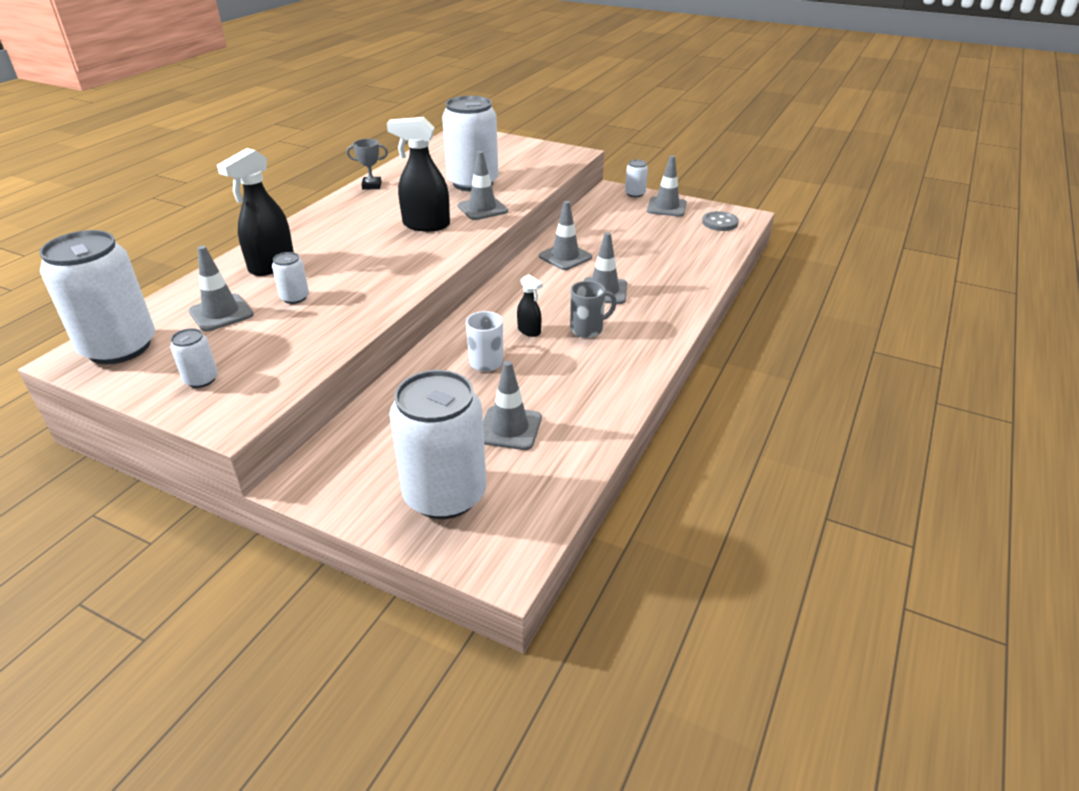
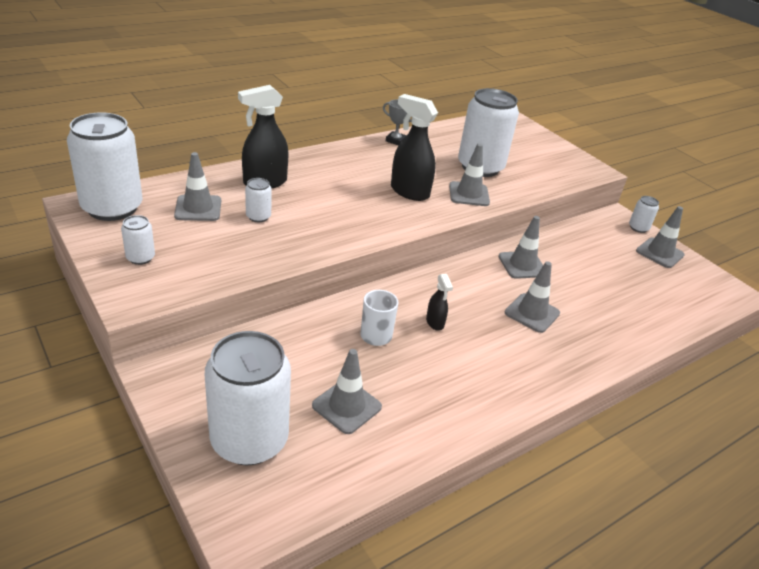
camera: 25 degrees right, 0 degrees up
(588, 329) = (487, 344): grey mug -> none
(720, 223) = (703, 290): grey button -> none

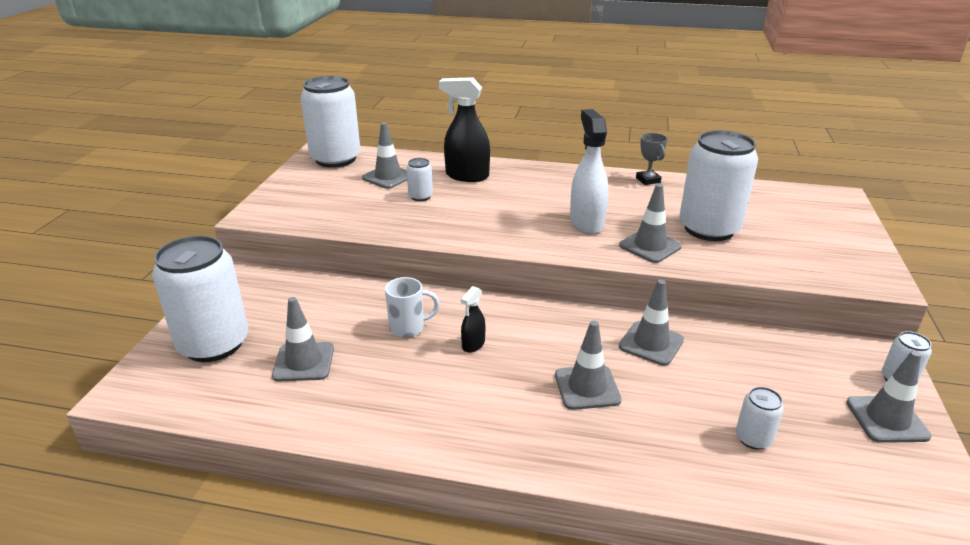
camera: 50 degrees right, 5 degrees down
(140, 258) = (300, 193): white can -> white can (753, 438)
(409, 192) = (586, 223): black spray bottle -> white spray bottle

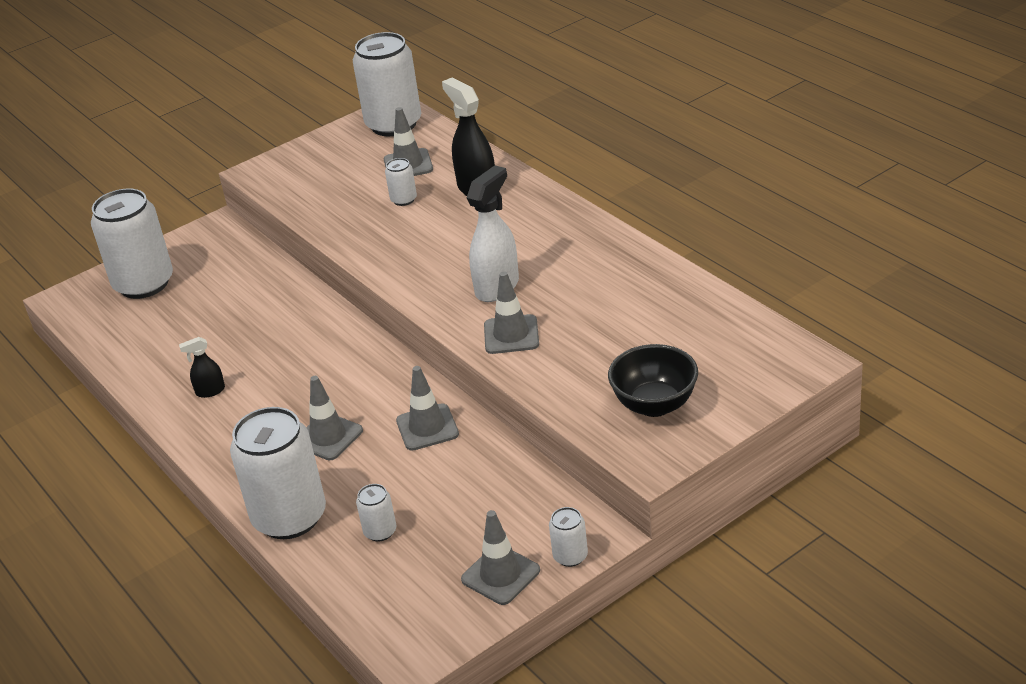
camera: 45 degrees right, 5 degrees up
(304, 362) = (179, 325): grey traffic cone -> none
(408, 328) = (276, 329): white mug -> none
(473, 345) = (300, 364): black spray bottle -> black spray bottle (210, 391)
(648, 180) = (640, 260): grey trophy -> none
(709, 229) = (596, 340): white can -> white can (289, 517)
(814, 249) = (654, 405): none -> black bowl

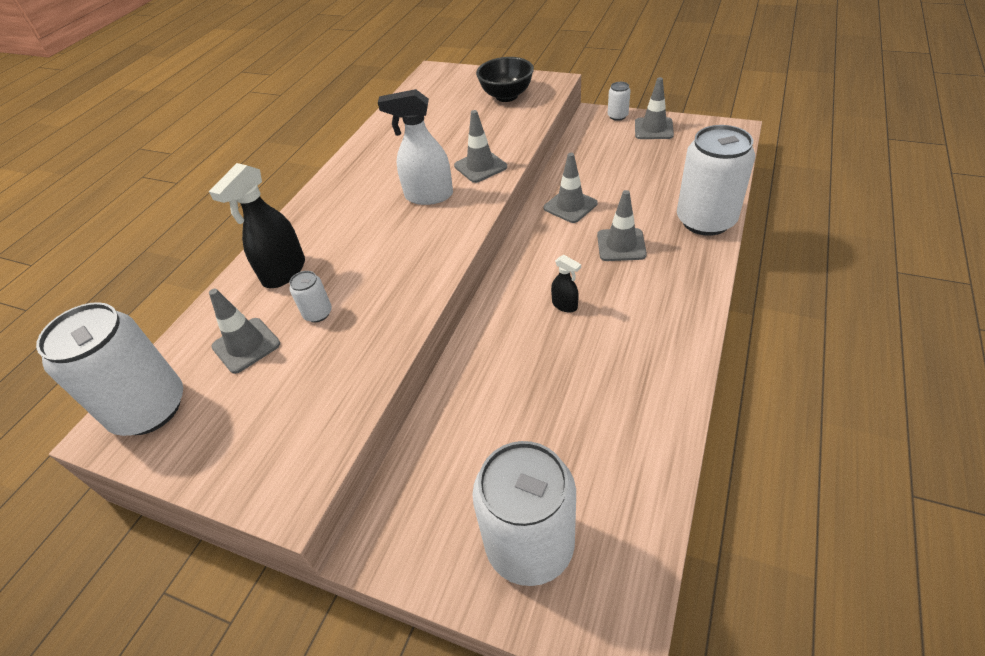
camera: 120 degrees left, 10 degrees up
(210, 391) = (638, 347): black spray bottle -> black spray bottle (565, 305)
(380, 531) = (673, 179): white can -> none

